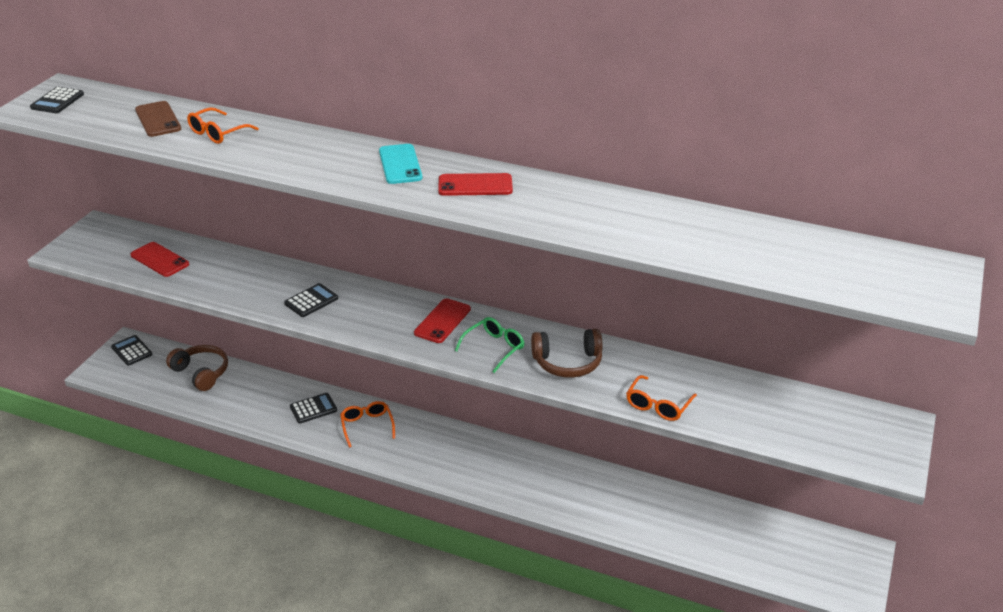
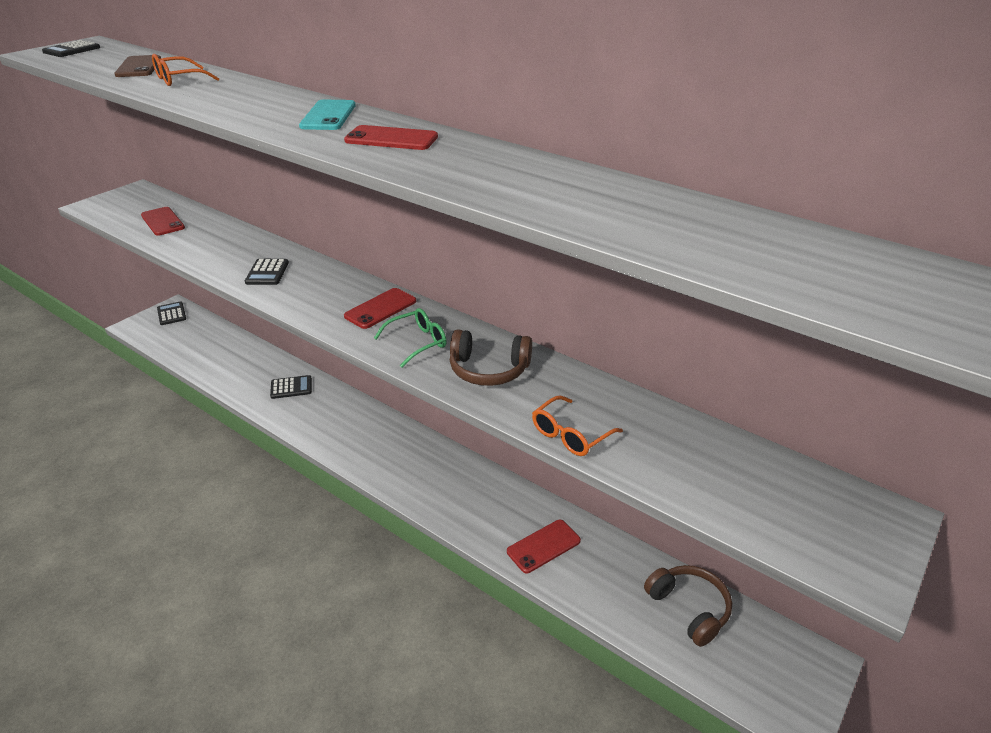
camera: 15 degrees right, 0 degrees up
(201, 373) = (215, 341): brown headphones -> brown headphones (689, 608)
(311, 301) = (267, 272): black calculator -> black calculator turned 120 degrees clockwise
(367, 426) = (330, 412): orange glasses -> none
(621, 509) = (543, 546): none -> red phone

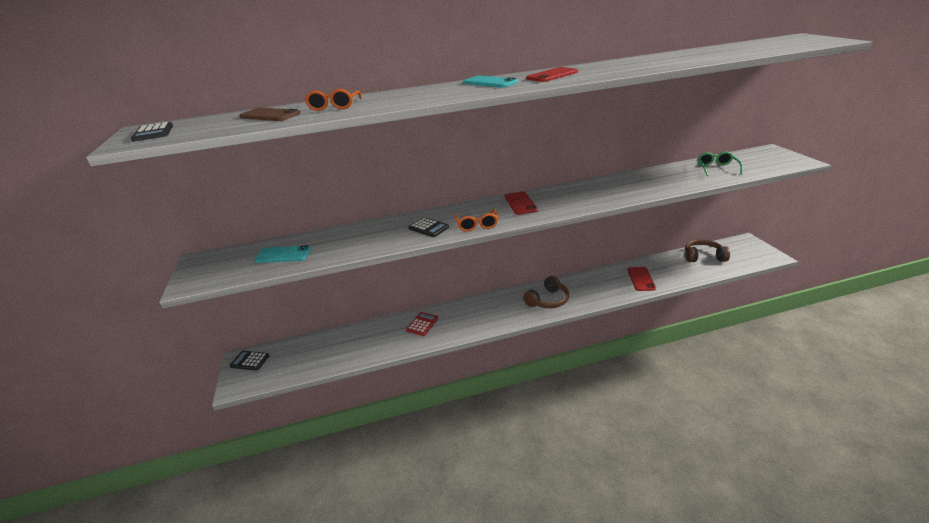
camera: 50 degrees left, 5 degrees down
(162, 221) = (283, 255): red phone -> turquoise phone
(291, 387) = (422, 324): black calculator -> red calculator
(417, 342) = (568, 201): green glasses -> green glasses (716, 168)
(488, 370) = (612, 190): brown headphones -> brown headphones (548, 300)
(570, 435) = (682, 185): orange glasses -> orange glasses (477, 225)

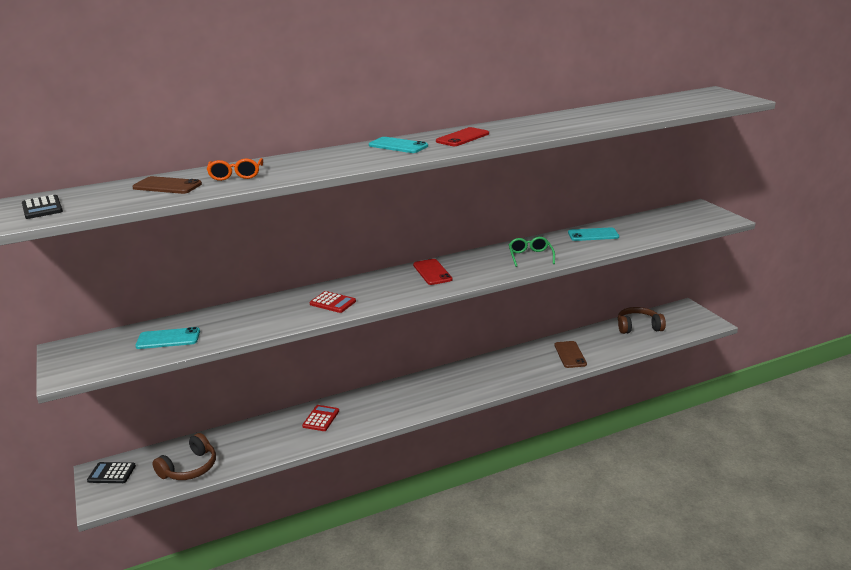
camera: 10 degrees left, 5 degrees down
(428, 228) = (332, 303): black calculator -> red calculator
(477, 225) = (387, 298): orange glasses -> none
(548, 300) = (466, 384): brown headphones -> brown headphones (189, 468)
(641, 279) = (570, 354): red phone -> brown phone
(670, 173) = (593, 235): none -> turquoise phone
(716, 168) = (641, 228): green glasses -> green glasses (530, 256)

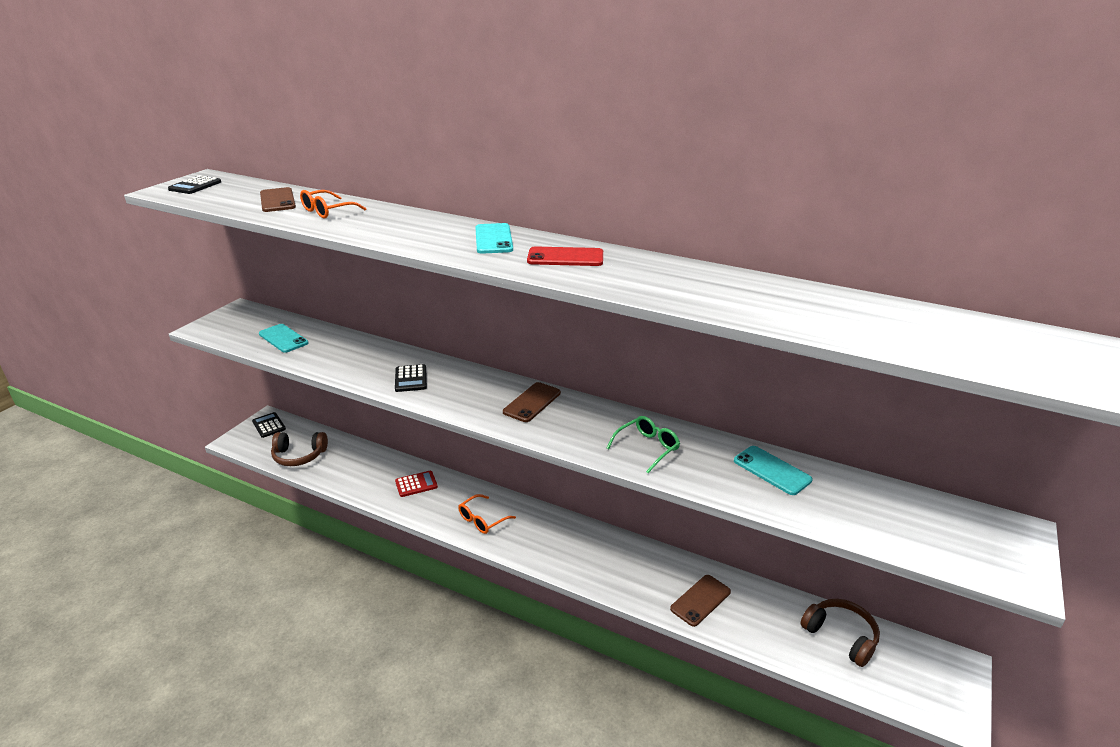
camera: 50 degrees right, 5 degrees up
(332, 303) = (411, 379): red calculator -> black calculator
(402, 403) = (482, 520): none -> orange glasses
(432, 272) = (532, 402): red phone -> brown phone

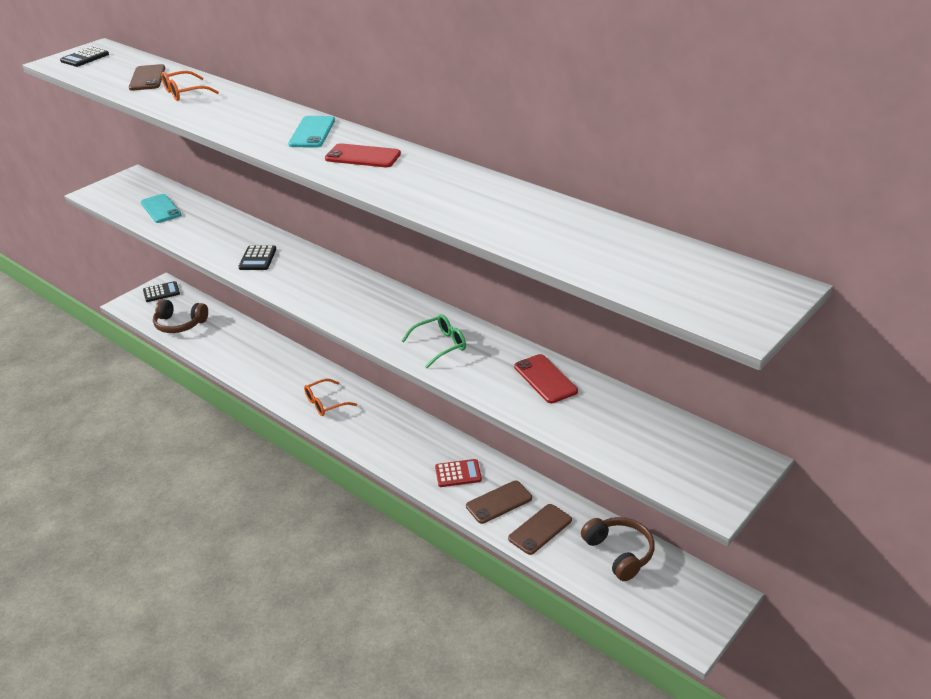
camera: 15 degrees right, 5 degrees up
(269, 425) = (161, 292): black calculator -> black calculator turned 90 degrees clockwise
(416, 484) = (277, 363): red calculator -> red calculator (458, 473)
(532, 402) = (357, 292): brown phone -> brown phone (540, 529)
(772, 470) = (545, 379): turquoise phone -> red phone

